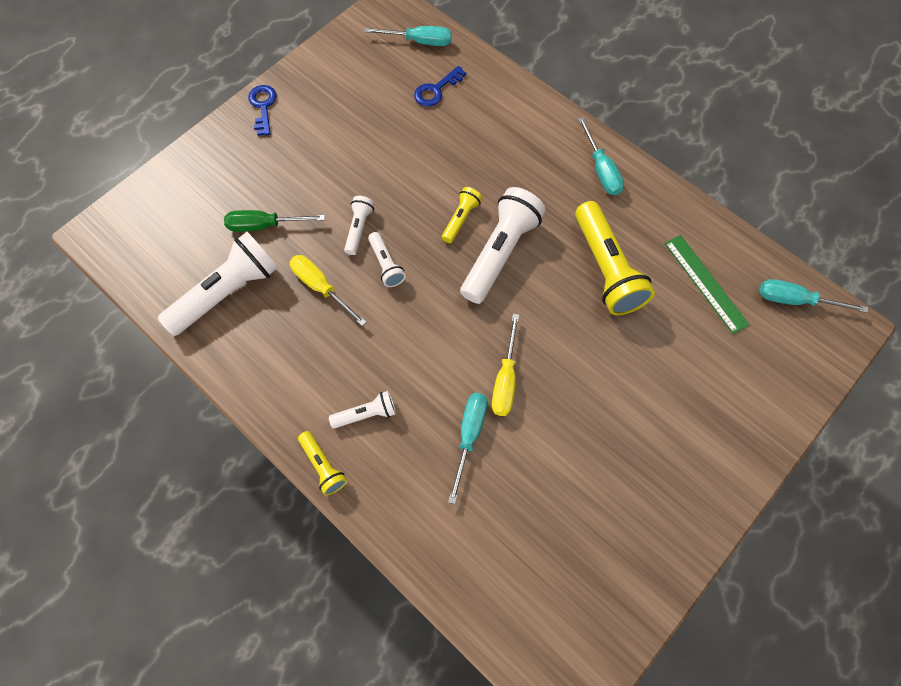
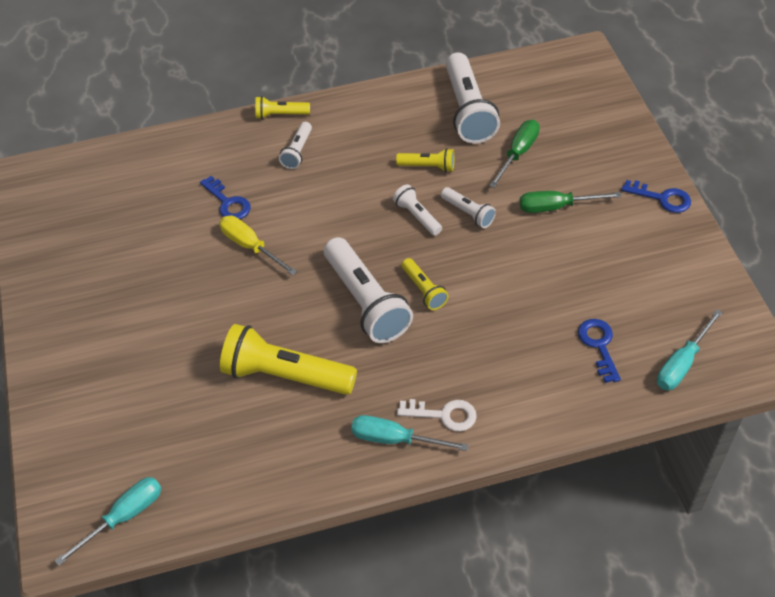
camera: 125 degrees right, 15 degrees down
(314, 170) = (556, 207): none -> green screwdriver
(321, 287) = (428, 166): yellow screwdriver -> yellow flashlight
(386, 265) = (417, 216): white flashlight -> white flashlight turned 45 degrees clockwise
(469, 436) = (228, 202): turquoise screwdriver -> blue key
(560, 151) = (443, 415): none -> white key
(705, 283) = (205, 449): green ruler -> none

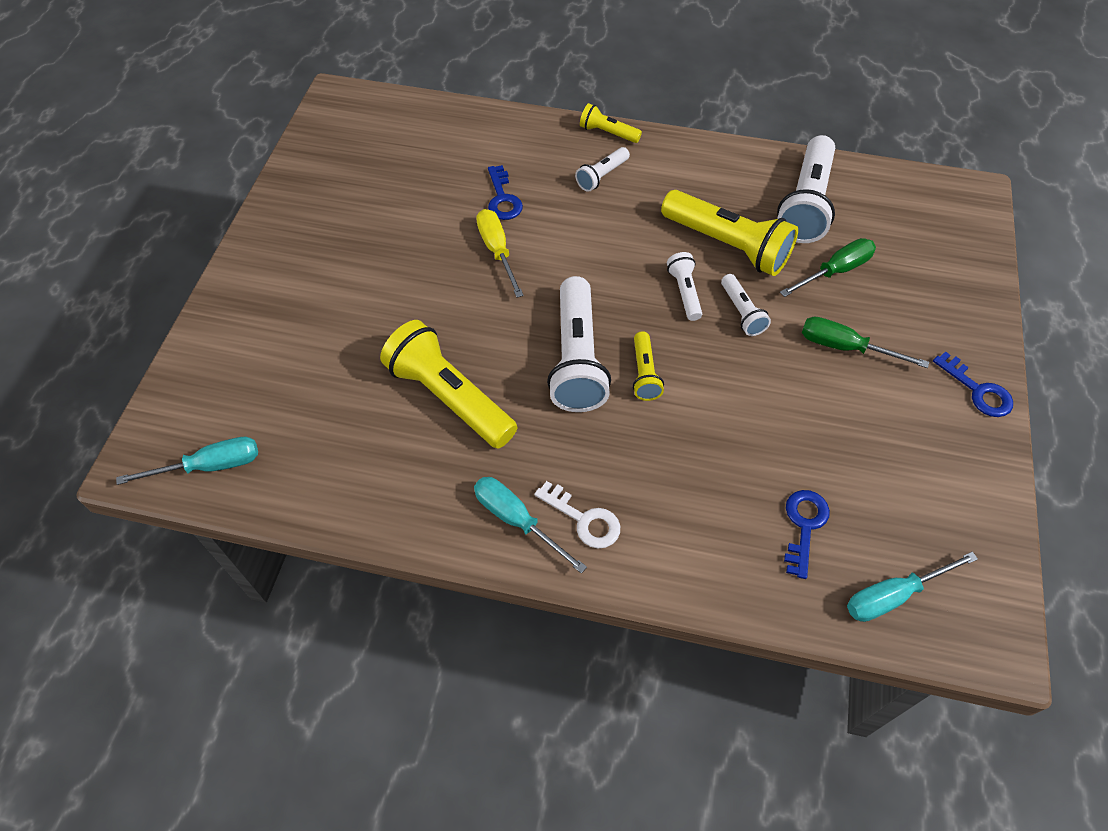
camera: 25 degrees right, 5 degrees up
(428, 166) = (727, 245): yellow flashlight -> yellow flashlight, size x1.99

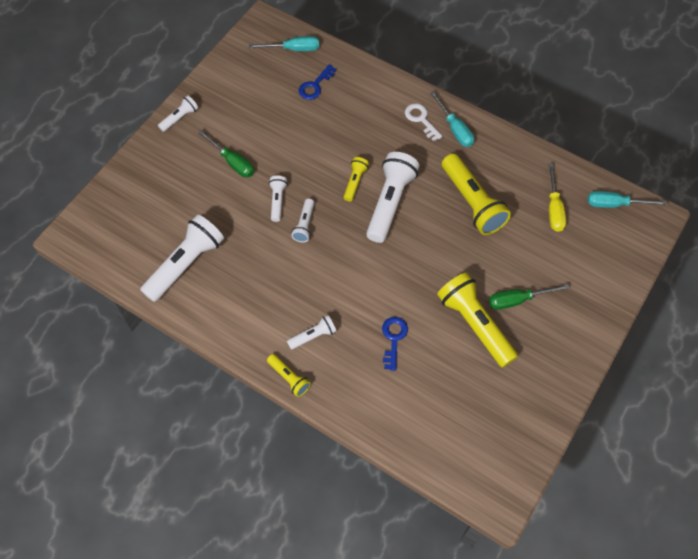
camera: 160 degrees left, 5 degrees up
(497, 251) = (412, 294): yellow screwdriver -> yellow screwdriver (554, 208)
(727, 245) = (258, 249): yellow flashlight -> yellow flashlight (475, 324)
(835, 271) = (203, 209): green screwdriver -> green screwdriver (517, 300)
(977, 390) = (180, 118): blue key -> white flashlight

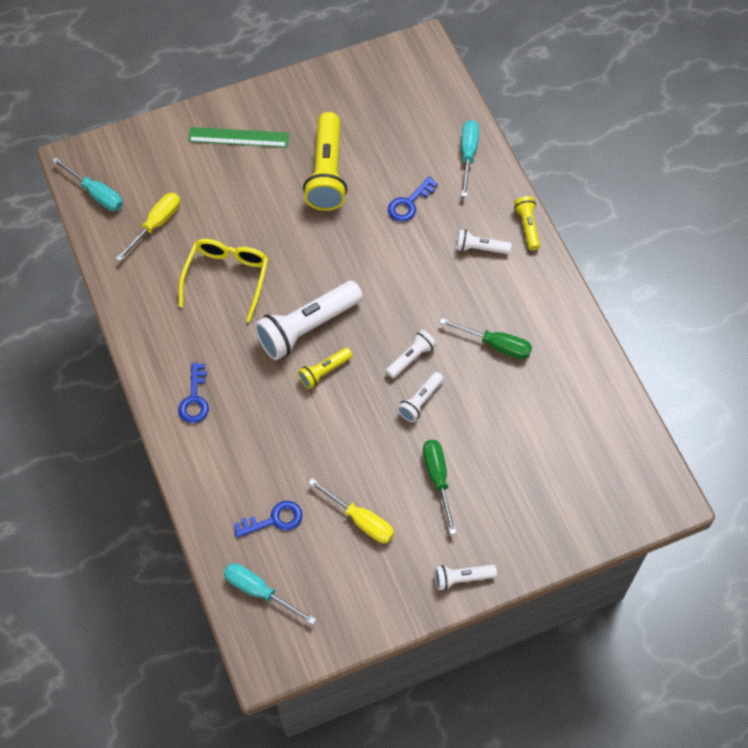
camera: 145 degrees left, 0 degrees up
(185, 264) = (560, 390): white flashlight -> none
(264, 114) = (360, 520): none -> yellow screwdriver
(421, 119) = (194, 399): white key -> blue key
(455, 129) = (169, 365): turquoise screwdriver -> turquoise screwdriver (468, 155)
(472, 202) = (227, 278): yellow flashlight -> yellow glasses
(517, 300) = (270, 169): green screwdriver -> green screwdriver (496, 345)
(564, 310) = (238, 137): none -> green ruler

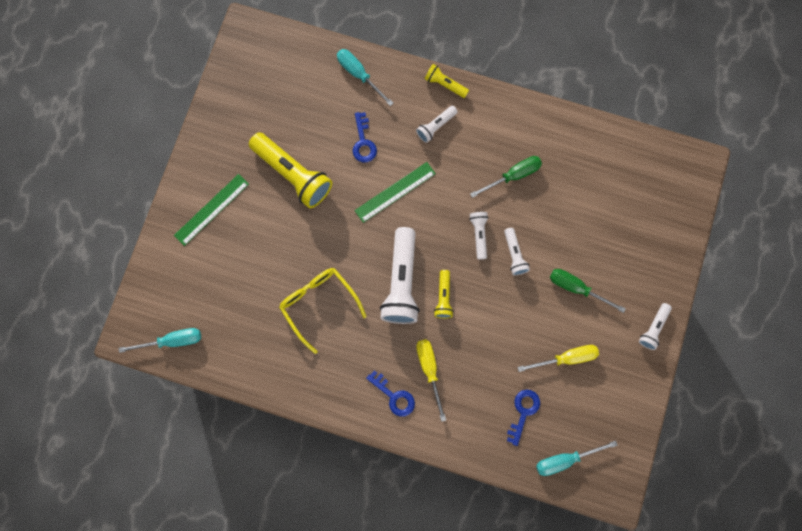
camera: 50 degrees left, 15 degrees up
(156, 224) = (234, 319): yellow screwdriver -> yellow screwdriver (429, 370)
(387, 261) = (395, 192): none -> green ruler

